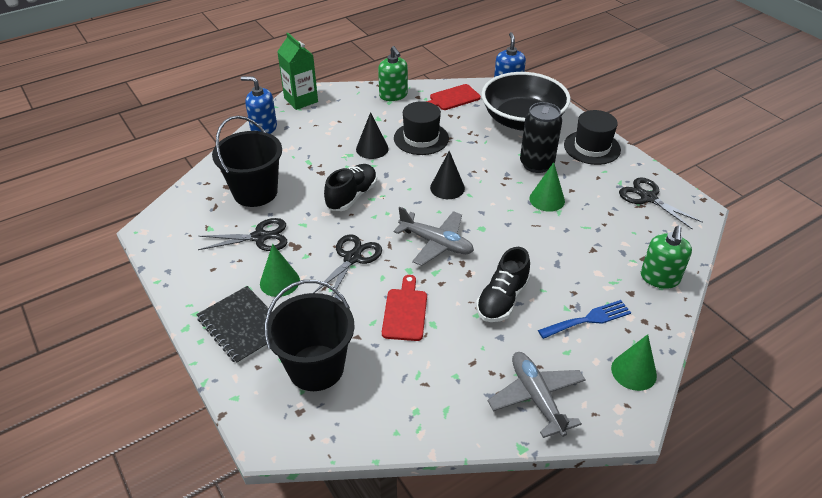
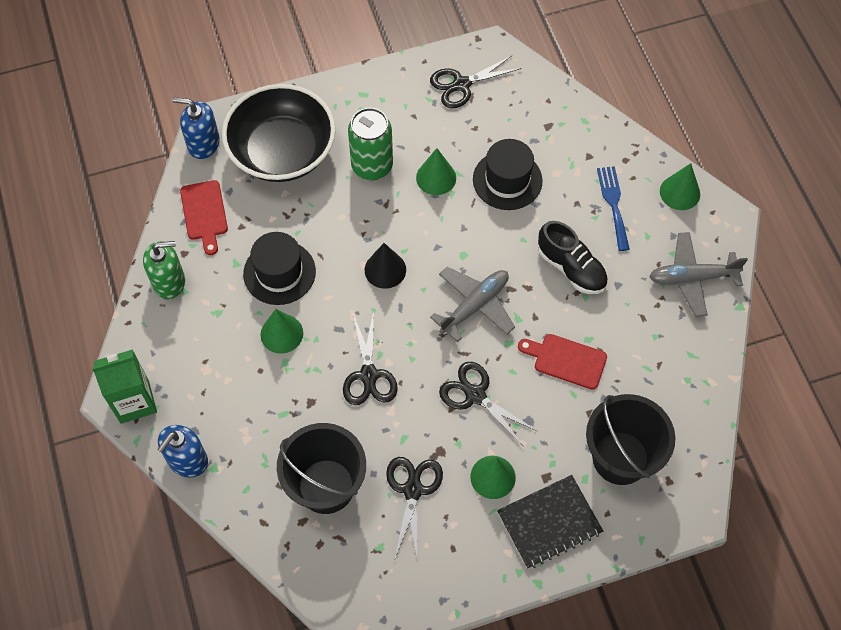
camera: 75 degrees left, 20 degrees up
(352, 196) = (368, 375): black shoe -> black scissors
(372, 149) = (281, 333): black cone -> green cone
(536, 164) = (372, 166): black can -> green can
(592, 147) = (360, 101): black hat -> black hat (507, 180)
(659, 278) = (576, 125): green soap dispenser -> none

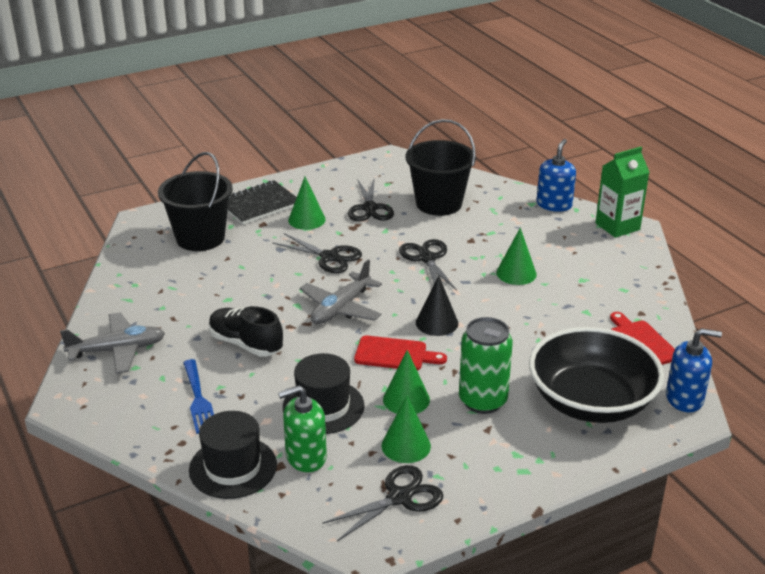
camera: 170 degrees right, 30 degrees down
(169, 281) = (641, 293): green soap dispenser -> green soap dispenser (305, 457)
(279, 272) = (540, 310): black hat -> black hat (233, 467)
(566, 360) = (248, 284): red cutting board -> red cutting board (394, 354)
(680, 192) = (119, 419): green cone -> green cone (406, 445)

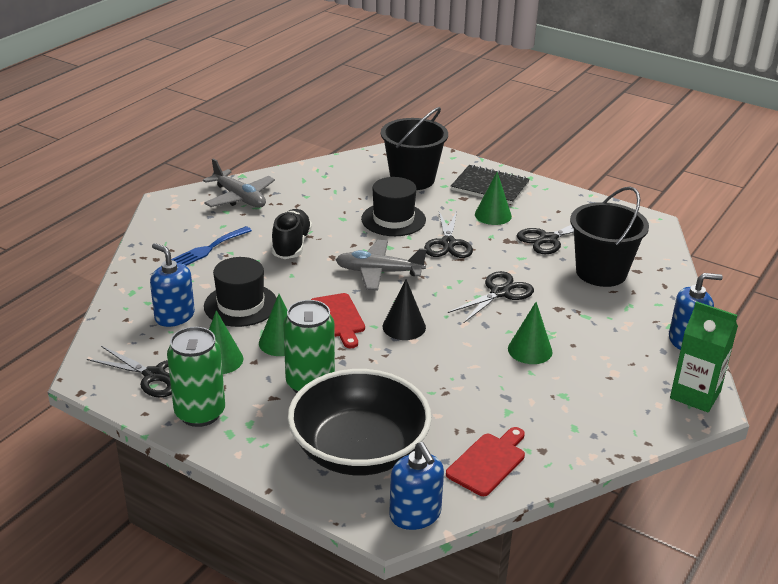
camera: 60 degrees right, 0 degrees up
(233, 467) = (142, 288): black hat -> black hat (393, 219)
(305, 457) = (174, 316): green soap dispenser -> blue soap dispenser
(482, 482) = (200, 413): none -> green can

